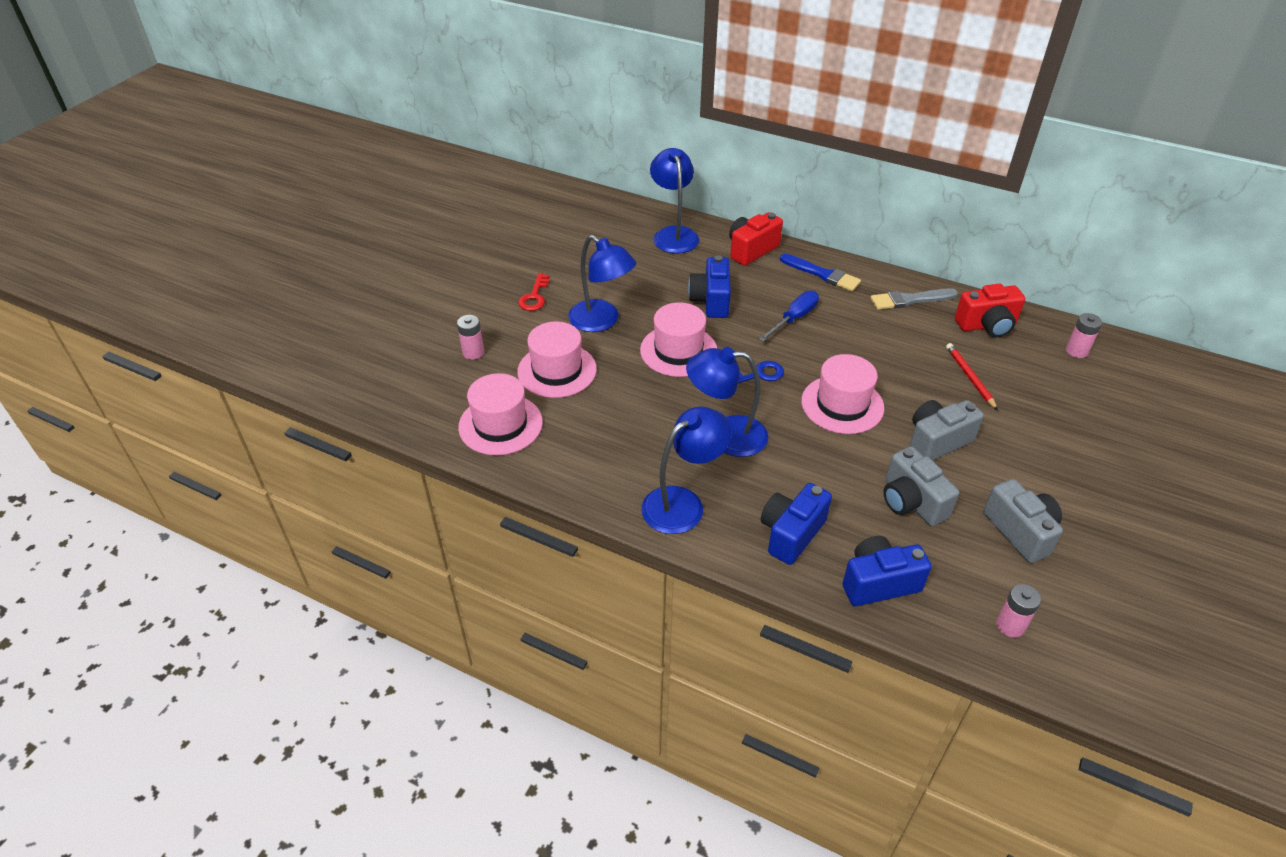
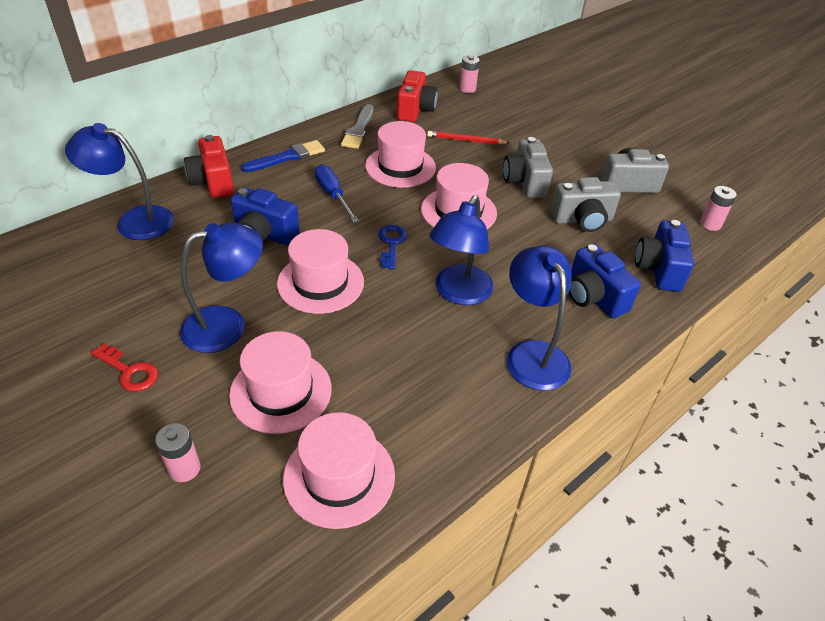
camera: 70 degrees left, 0 degrees up
(876, 345) = (400, 167): none -> pink hat

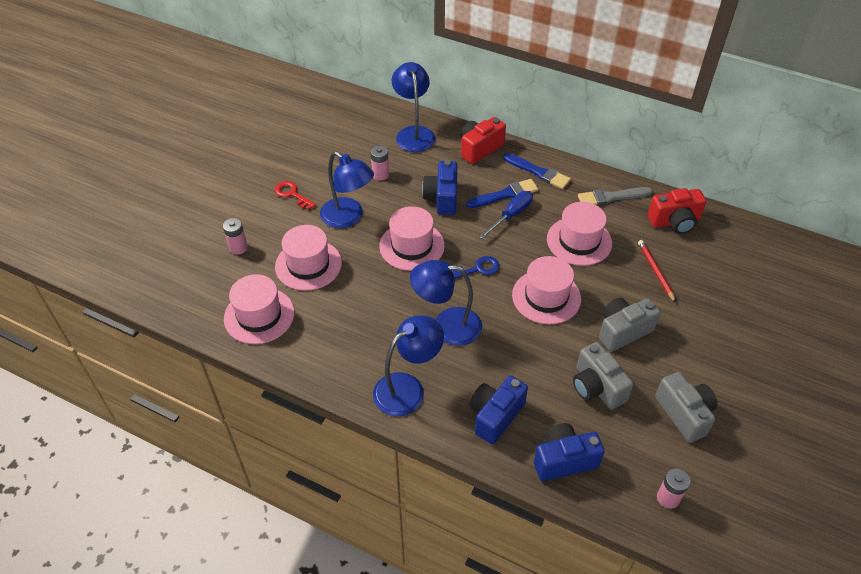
camera: 70 degrees right, 5 degrees up
(129, 371) = (292, 194): red key -> red key turned 120 degrees clockwise
(299, 189) = (505, 194): none -> blue brush
(467, 89) = (748, 246): pink battery -> pink battery (380, 174)

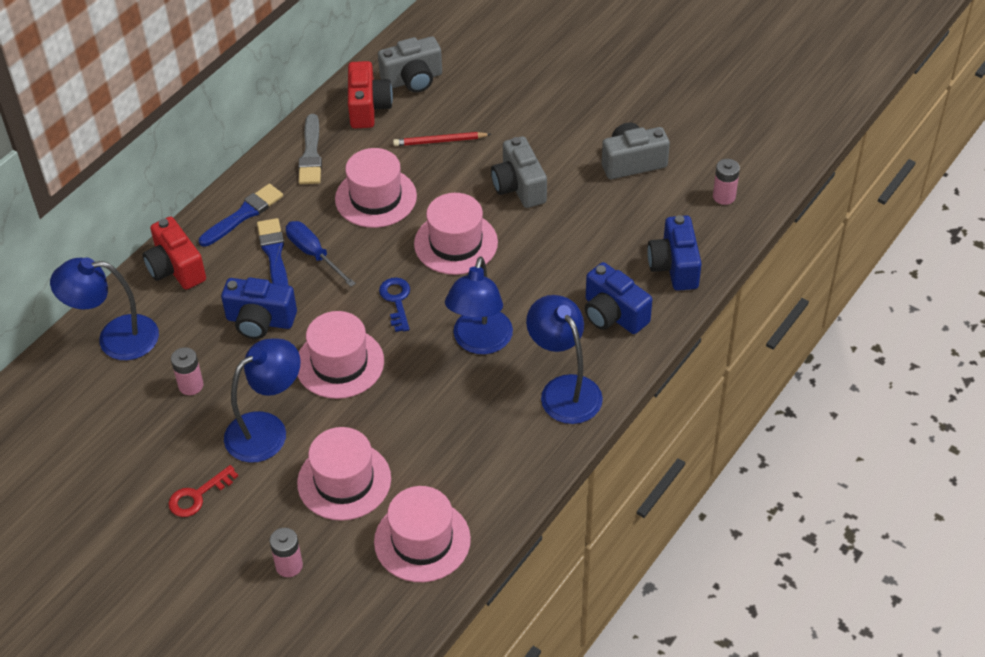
camera: 80 degrees left, 0 degrees up
(597, 387) = (589, 223): grey camera -> grey camera (413, 80)

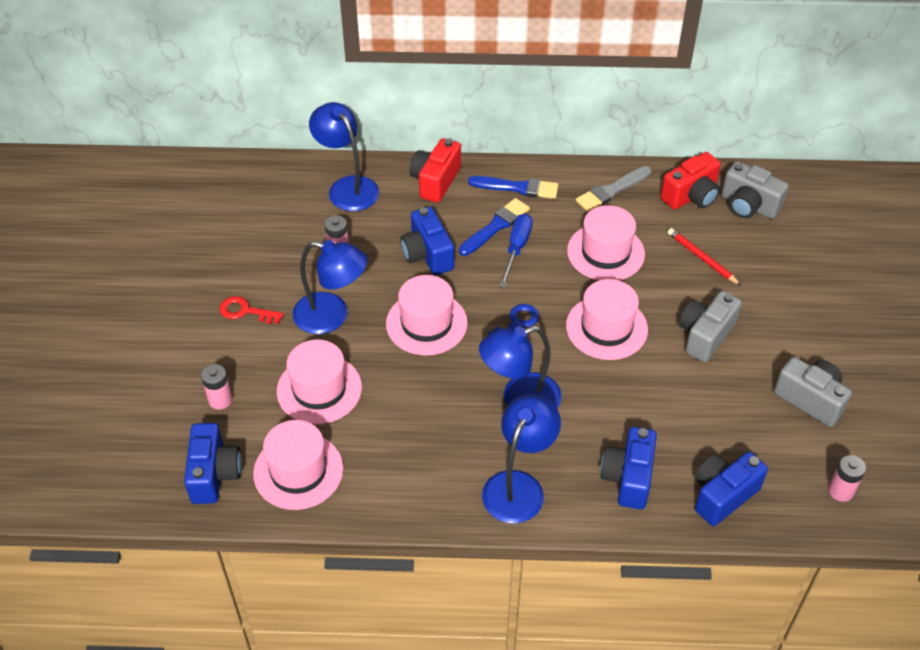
camera: 55 degrees right, 0 degrees up
(372, 609) = (214, 474): none -> blue camera

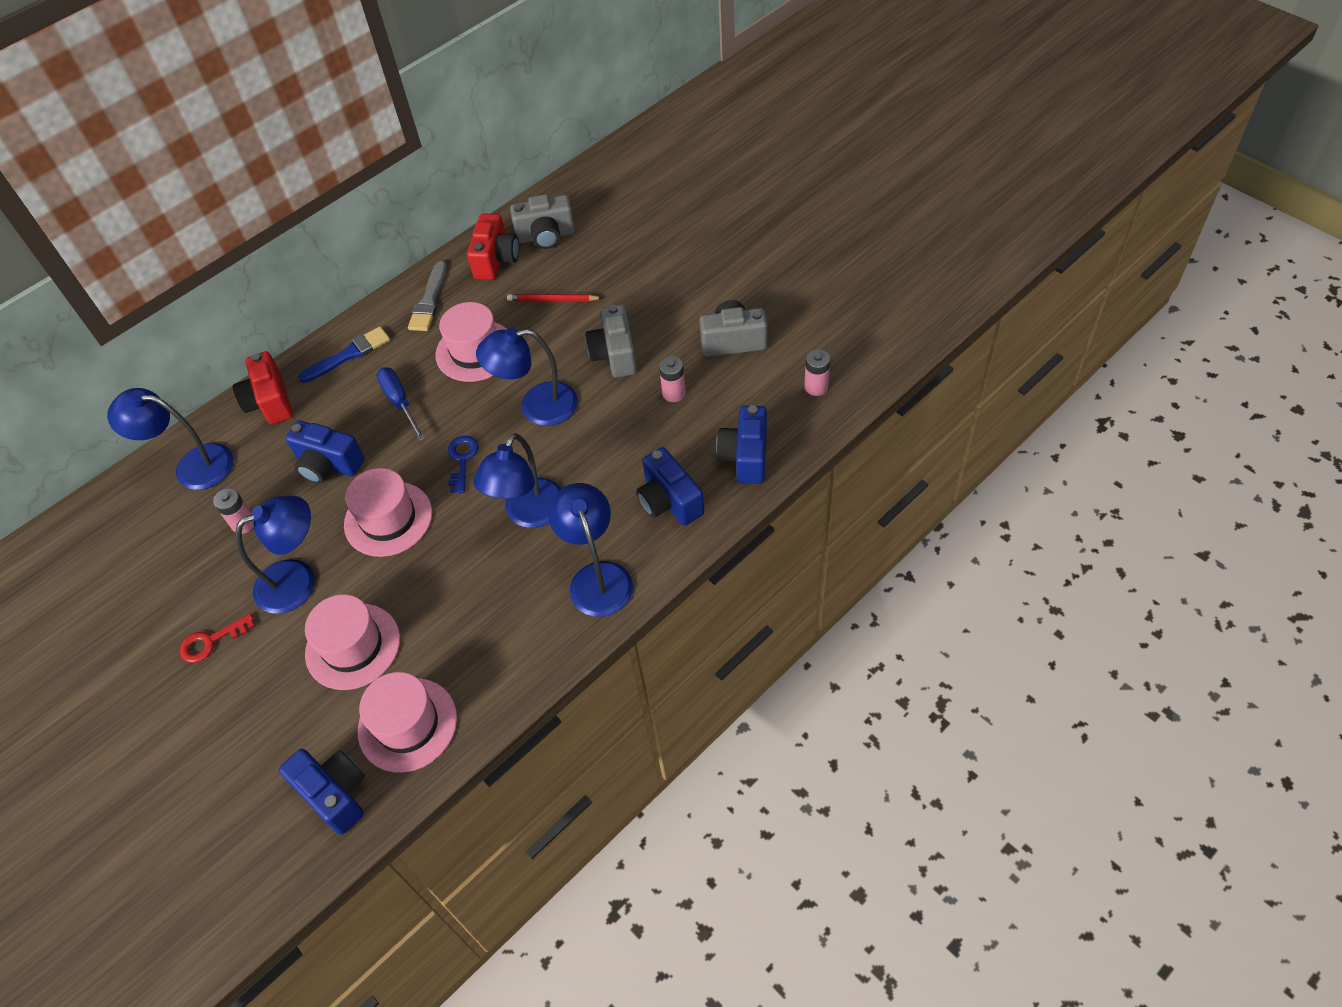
camera: 40 degrees left, 5 degrees up
(220, 400) = (271, 731): pink battery -> pink battery (674, 393)
(495, 226) = (363, 398): blue brush -> none
(606, 328) = (536, 406): pink hat -> blue lamp

